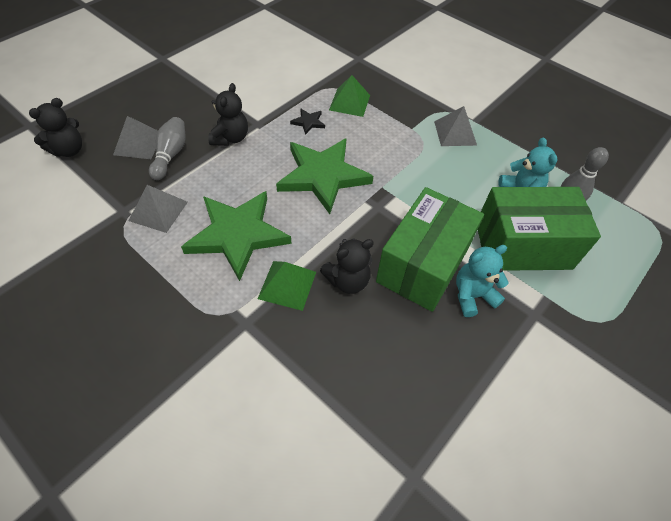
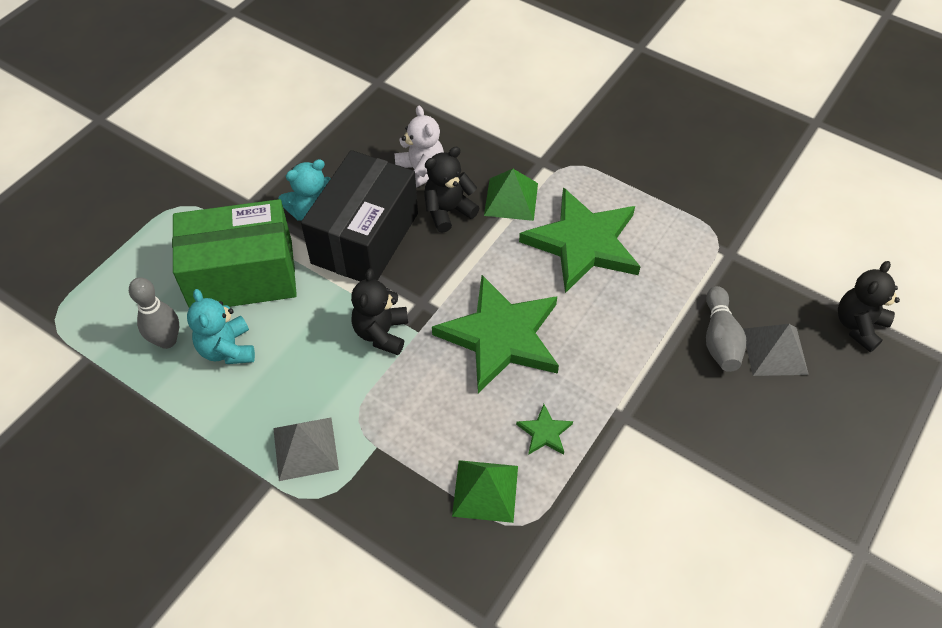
camera: 175 degrees right, 0 degrees up
(158, 211) = (688, 258): grey pyramid -> none
(231, 138) = (651, 381): black teddy bear -> black teddy bear (381, 333)
(308, 122) = (544, 432): black star -> green star
(369, 328) = (420, 172): none -> white teddy bear
(423, 264) = (365, 238): green box -> black box

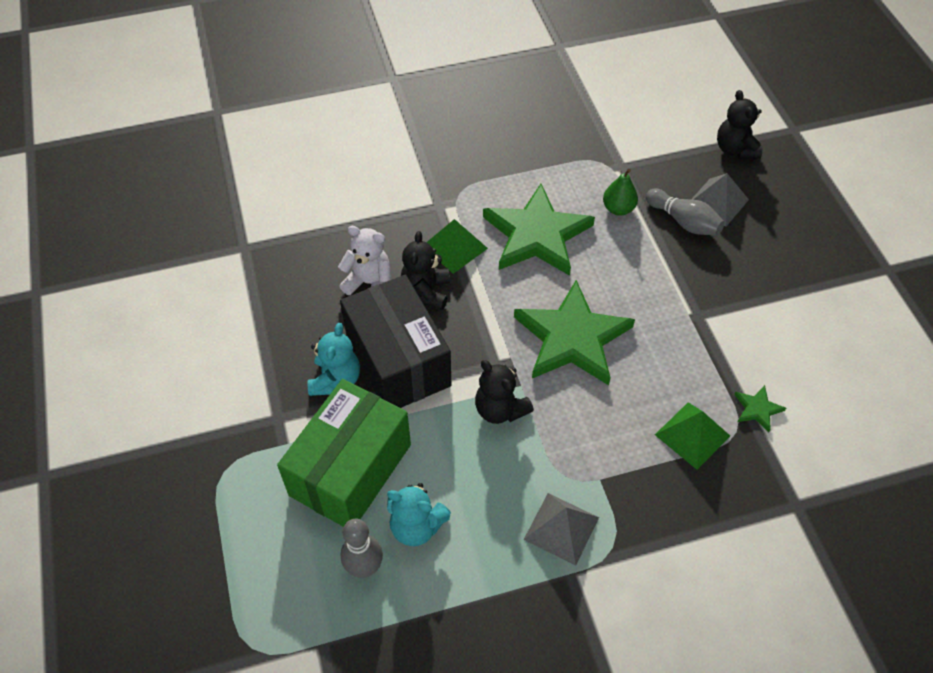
camera: 50 degrees left, 0 degrees up
(544, 432) = (674, 368): green star -> green star (757, 409)
(677, 281) = (618, 209): none -> green pear

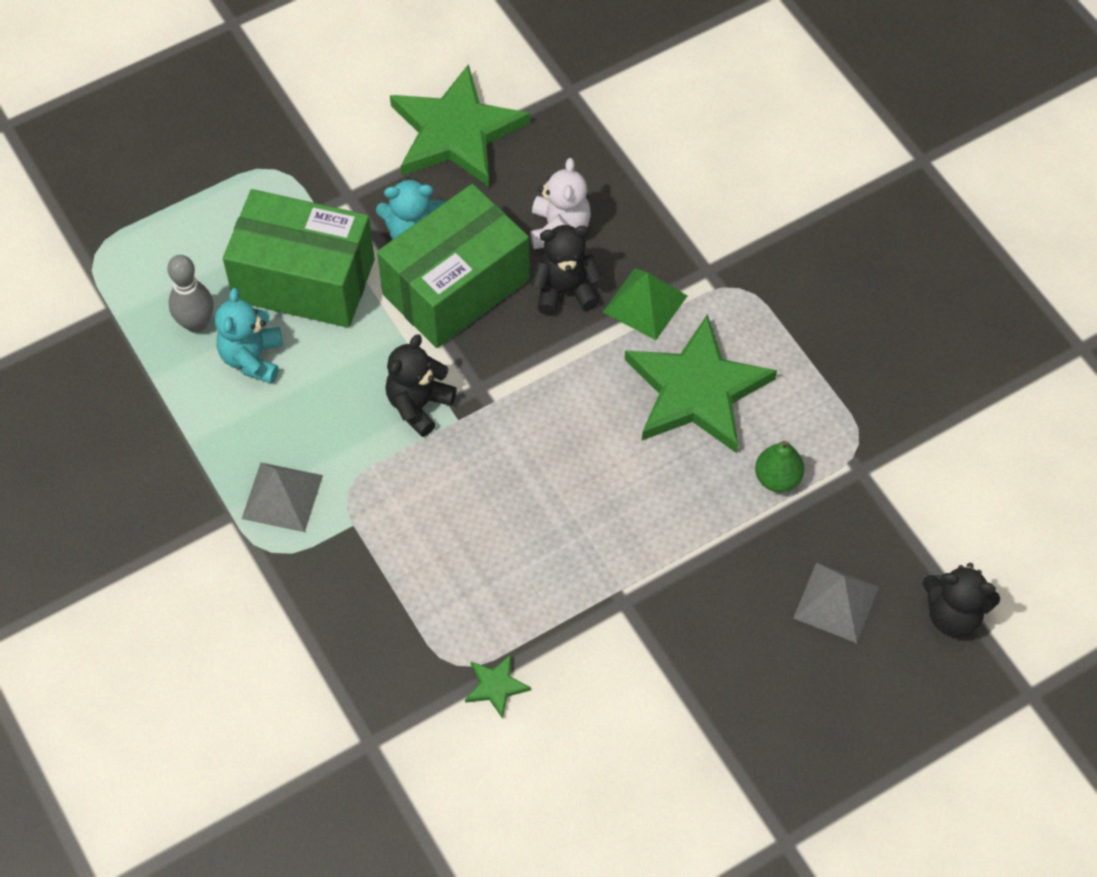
camera: 75 degrees right, 5 degrees up
(398, 361) = (456, 287): black box -> green box
(572, 338) = (543, 461): green star -> green star (455, 132)
(684, 222) = (782, 563): grey bowling pin -> none
(692, 435) = (438, 615): green pyramid -> none
(735, 149) = (953, 614): black teddy bear -> black teddy bear turned 135 degrees counterclockwise

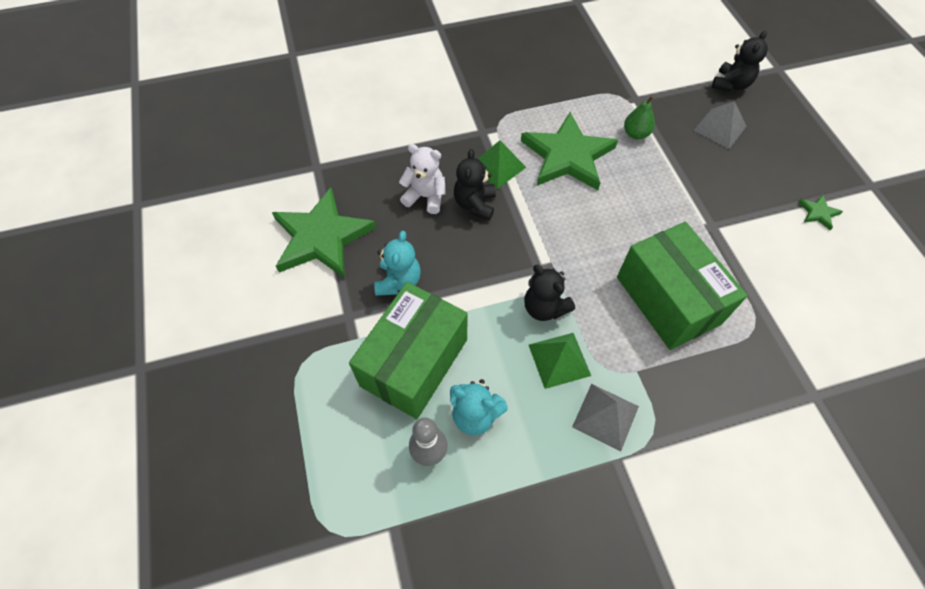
camera: 75 degrees left, 0 degrees up
(347, 434) = (559, 359): none -> green pyramid
(456, 287) = (453, 265): green box -> green box (668, 300)
(496, 686) = (771, 307): green star -> green star (818, 213)

